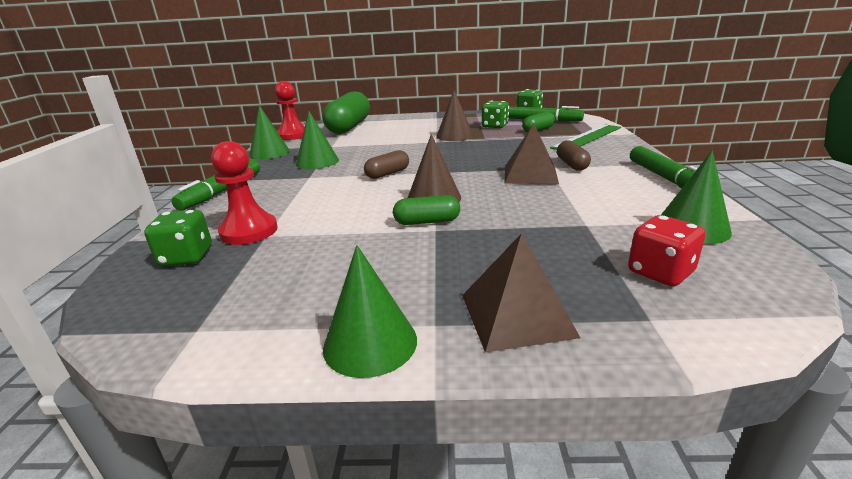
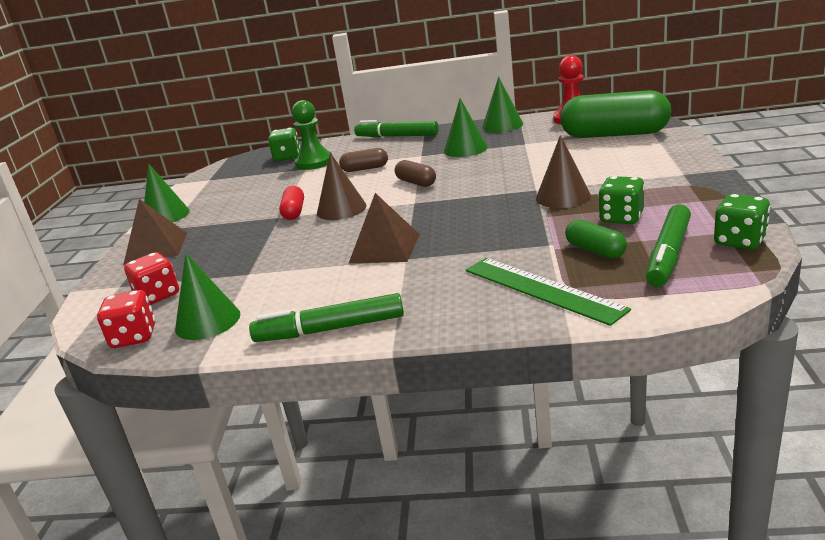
camera: 95 degrees right, 0 degrees up
(249, 231) = (314, 162): red pawn -> green pawn
(427, 222) = (294, 212): green capsule -> red capsule
(572, 165) = (409, 272): brown capsule -> brown capsule (365, 169)
(757, 265) = (134, 337): none -> red dice

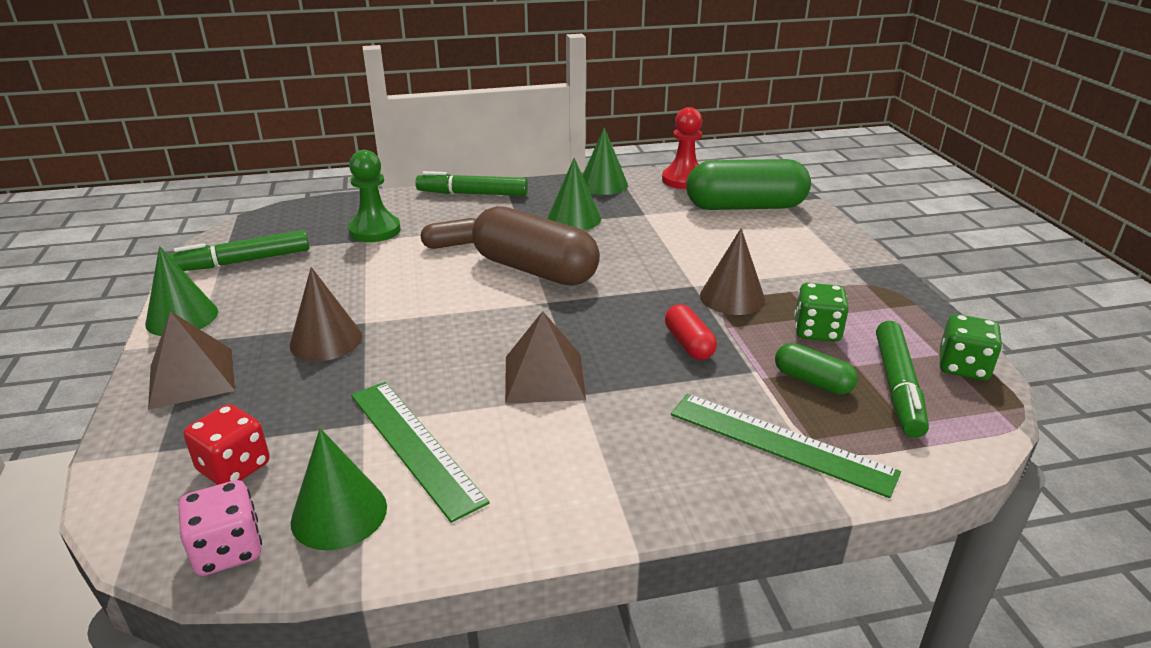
camera: 20 degrees left, 5 degrees up
(134, 337) = (228, 550): red dice -> pink dice
(274, 286) = (414, 445): none -> green ruler
(287, 157) = (330, 219): green dice -> none
(294, 212) = (384, 314): red capsule -> red capsule (689, 344)
(330, 329) = (534, 520): green marker -> green marker (243, 261)
(341, 209) = (451, 311): brown cone -> brown cone (326, 340)
(416, 182) = (535, 269): brown capsule -> brown capsule, size x2.12

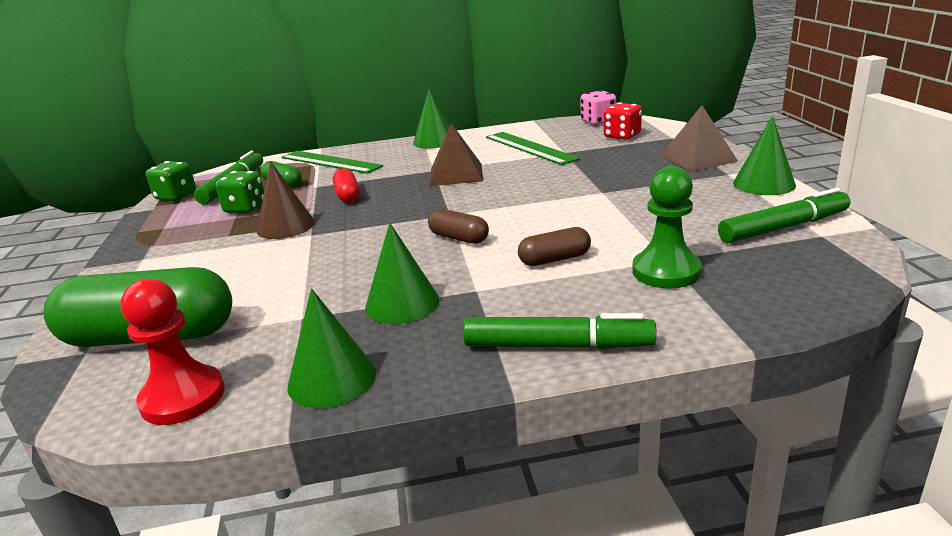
camera: 175 degrees left, 5 degrees down
(326, 340) = (623, 180): brown cone -> none
(339, 513) = (556, 131): green cone -> green cone (434, 141)
(535, 269) = (459, 238): brown capsule -> brown capsule, size x0.47

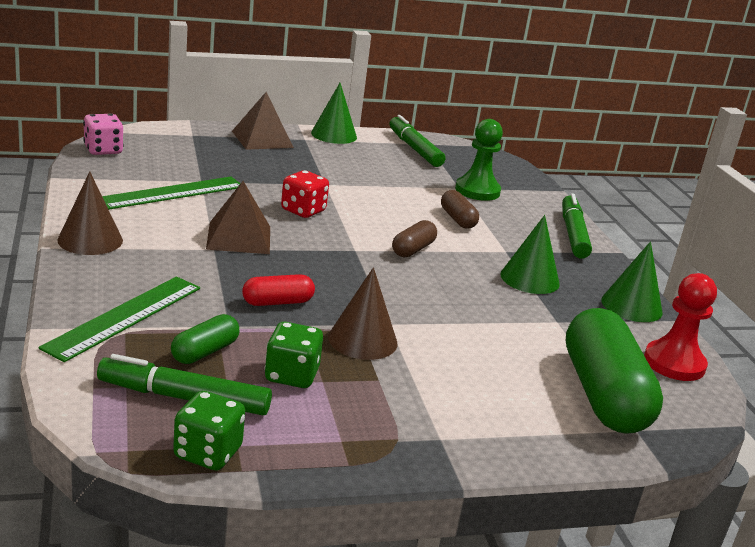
camera: 100 degrees left, 0 degrees up
(434, 141) = (90, 240): green cone -> brown cone
(622, 136) = (169, 150): red dice -> red dice (303, 211)

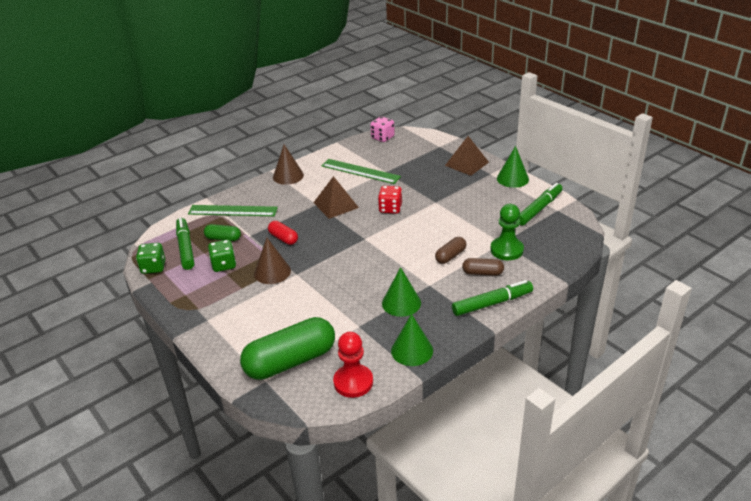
camera: 70 degrees right, 10 degrees up
(413, 249) = (388, 254): brown capsule -> brown capsule (482, 273)

